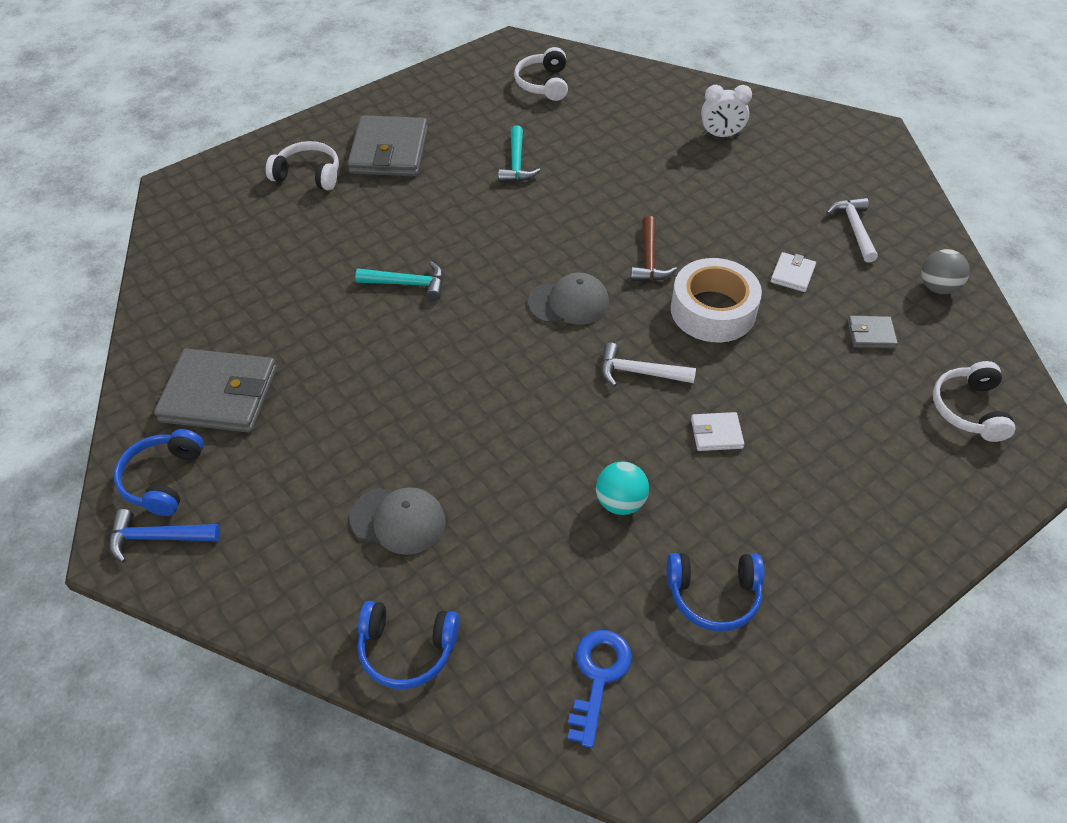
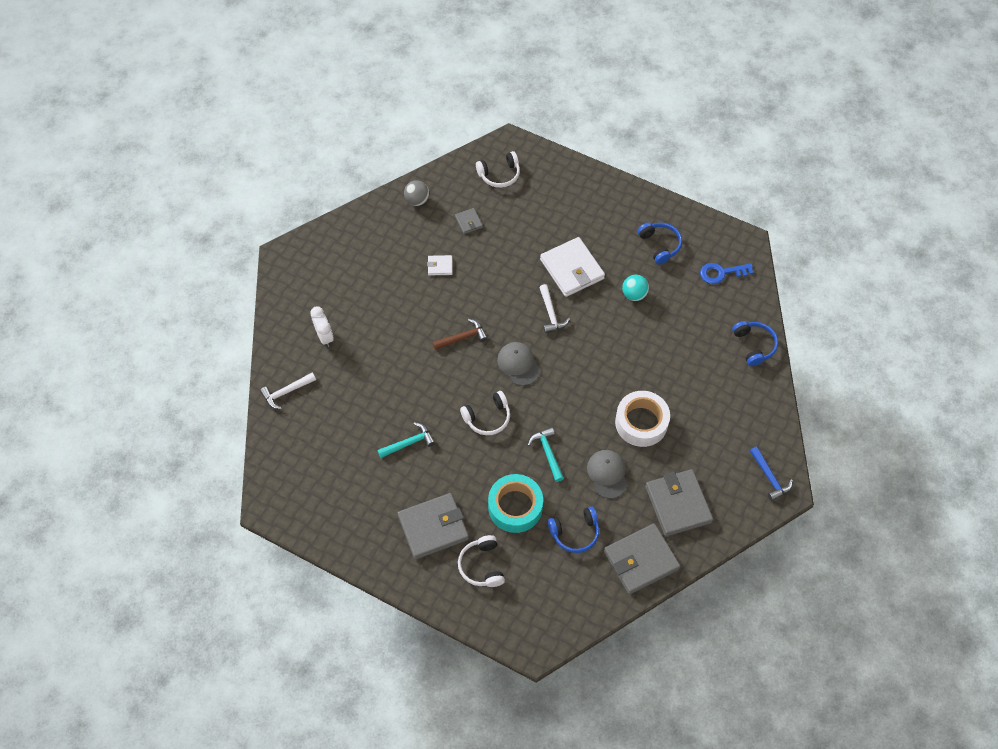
camera: 115 degrees left, 10 degrees up
(163, 479) = (740, 497): blue headphones -> blue headphones (575, 533)
(181, 320) = (641, 560): none -> grey wallet
(357, 227) = (515, 507): none -> turquoise tape
(398, 520) = (698, 379): grey cap -> grey cap (607, 474)
(543, 84) = (311, 464): white headphones -> white headphones (487, 418)
(713, 310) = (488, 295): white tape -> white tape (641, 422)
(716, 433) = (572, 269): white wallet -> white wallet, size x2.14
(854, 229) = (386, 246): white hammer -> white hammer (286, 392)

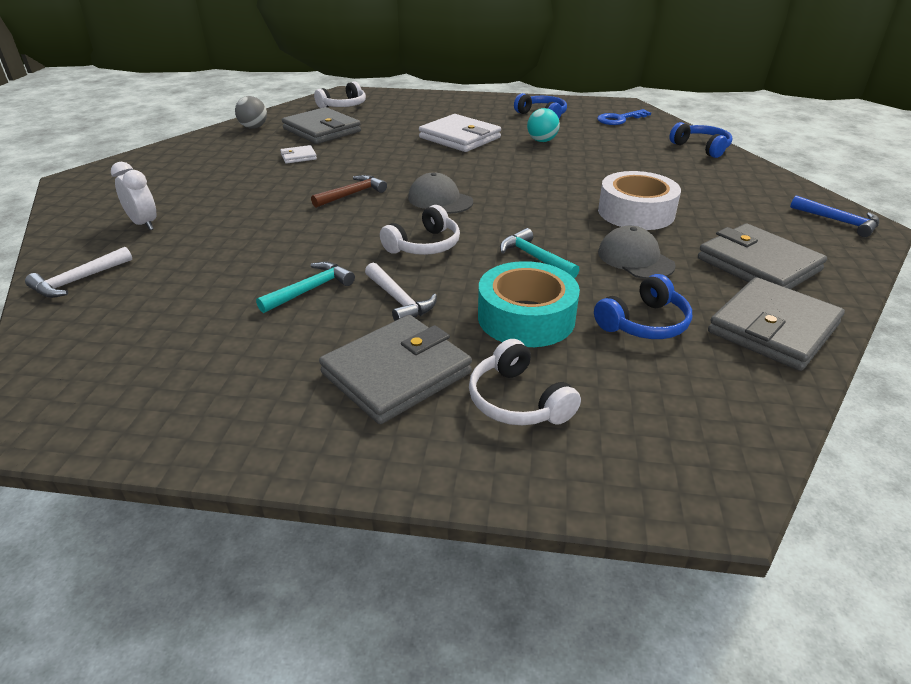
camera: 20 degrees left, 25 degrees down
(468, 222) = (322, 130): grey wallet -> grey wallet, size x2.14
(551, 313) = (456, 164): white hammer -> white hammer (399, 300)

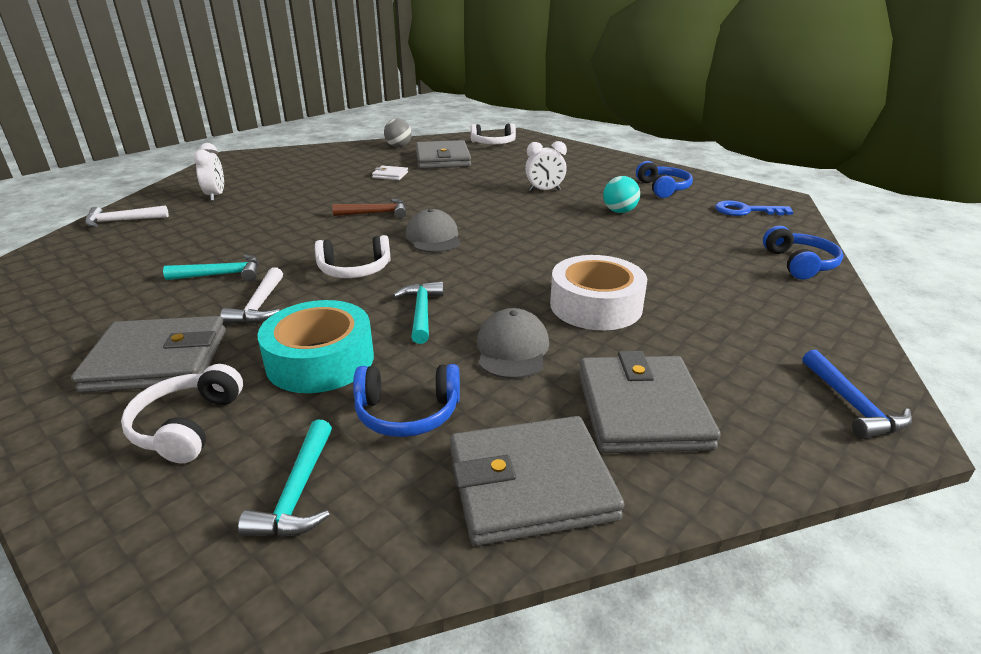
camera: 35 degrees right, 5 degrees down
(460, 138) = (544, 190): white wallet -> white clock
(667, 397) = (297, 492): none -> turquoise hammer

